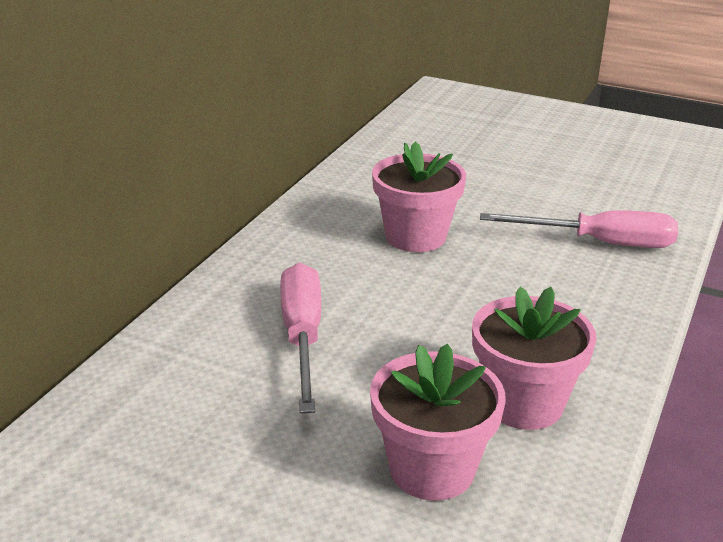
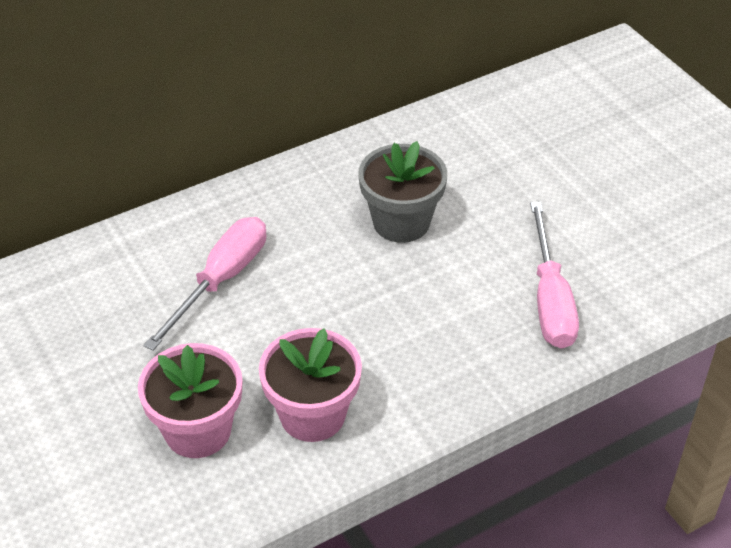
camera: 35 degrees right, 15 degrees up
(415, 236) = (401, 222): pink flower pot -> grey flower pot
(599, 243) = (550, 299): pink screwdriver -> pink screwdriver turned 45 degrees clockwise

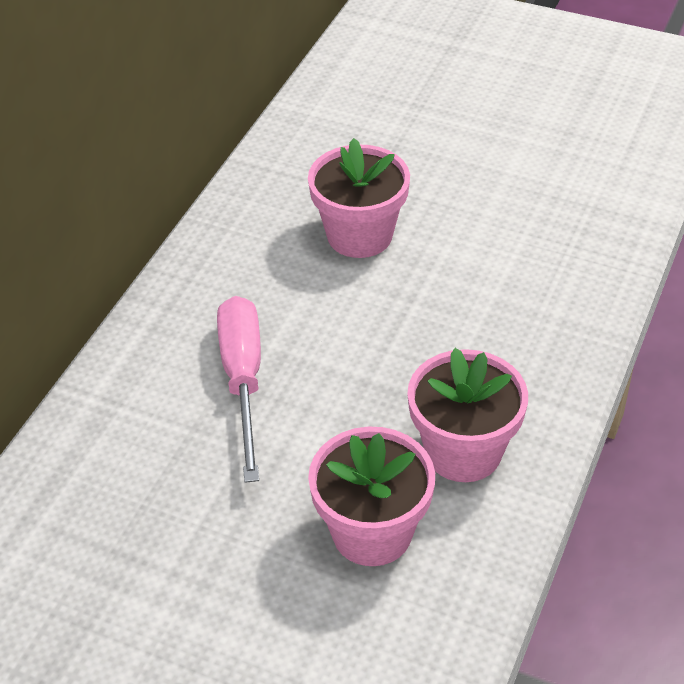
camera: 35 degrees left, 0 degrees up
(401, 222) = (359, 235): grey flower pot -> pink flower pot
(550, 299) = (558, 233): pink screwdriver -> none

